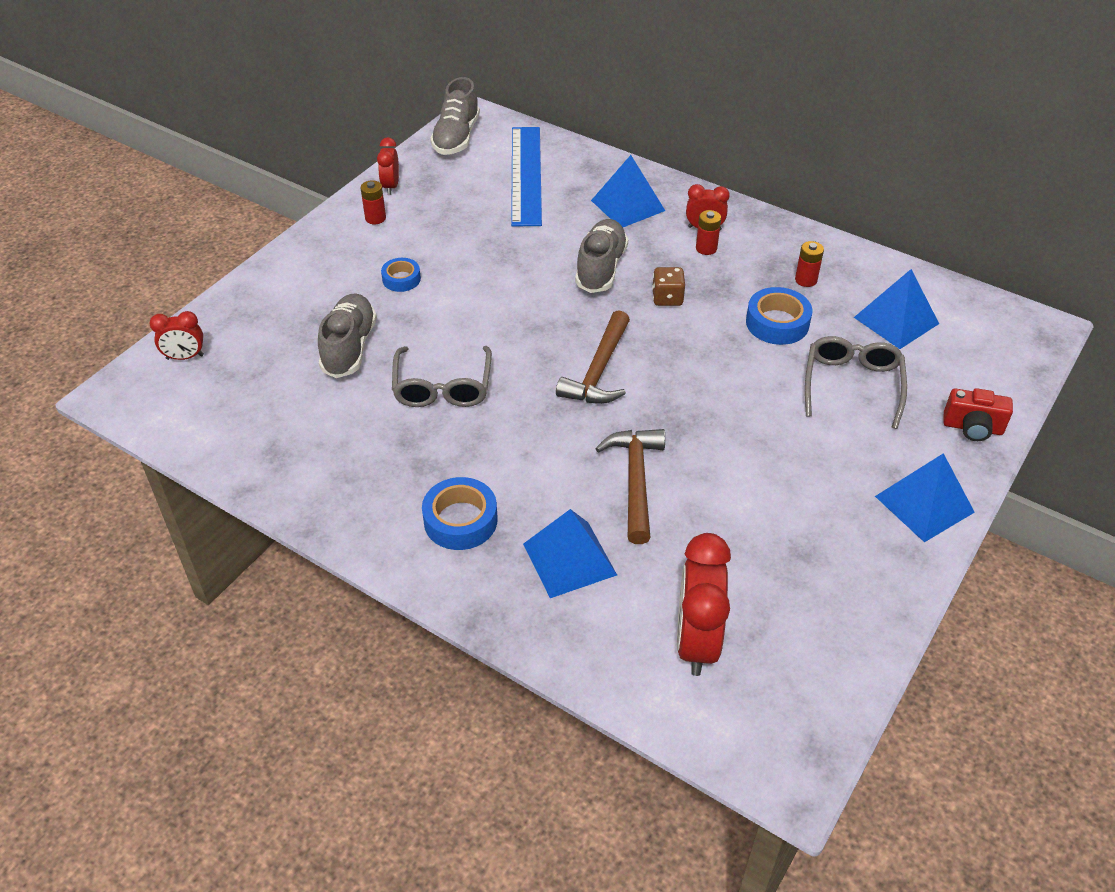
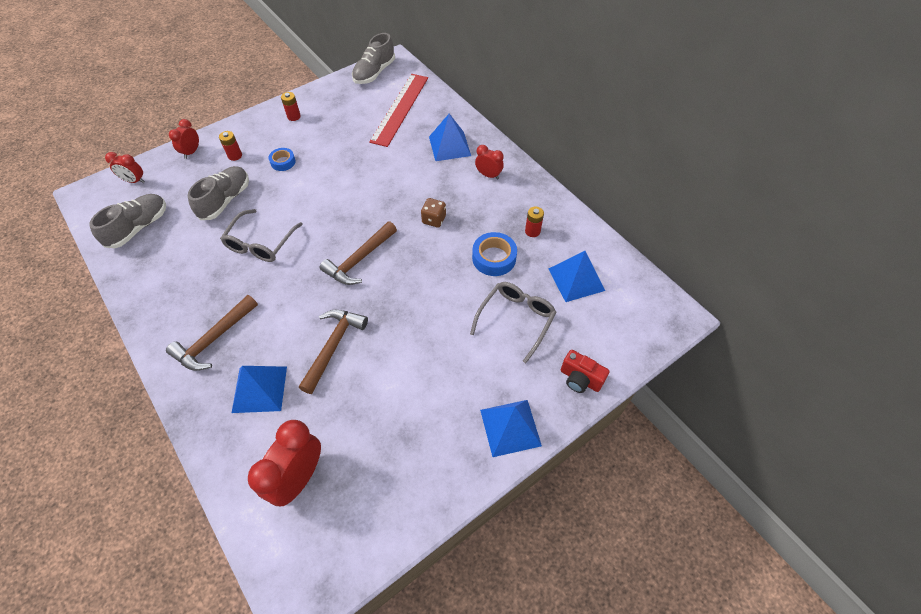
camera: 20 degrees right, 10 degrees up
(391, 186) = (315, 97): red clock -> red clock (191, 152)
(460, 520) = (214, 339): blue tape -> brown hammer
(525, 175) = (399, 109): blue ruler -> red ruler
(601, 268) = (405, 186): grey shoe -> grey shoe (138, 227)
(706, 248) = (481, 190): red battery -> red battery (235, 156)

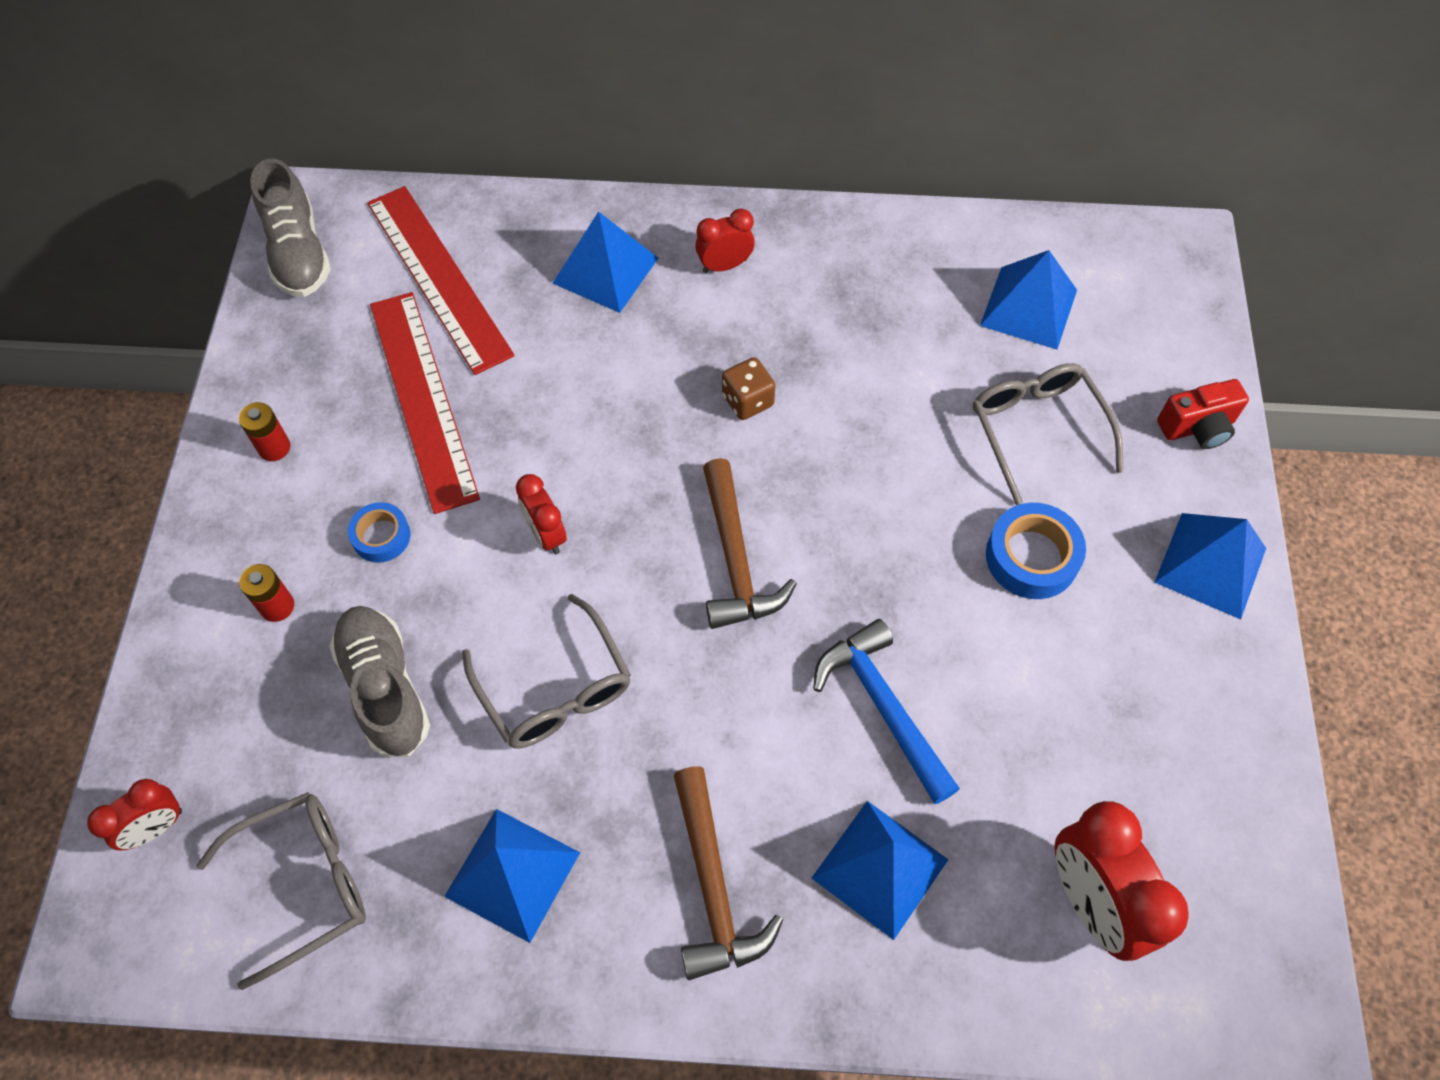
camera: 50 degrees left, 5 degrees up
(138, 227) = (305, 884): grey shoe -> grey glasses
(179, 278) = (512, 874): none -> blue pyramid
(191, 152) = (182, 677): red clock -> red clock (546, 534)
(333, 346) = (883, 707): brown hammer -> blue hammer
(347, 137) = (423, 398): none -> red ruler
(494, 258) = (900, 377): blue tape -> blue tape (1031, 557)
(532, 231) = (893, 293): red battery -> none

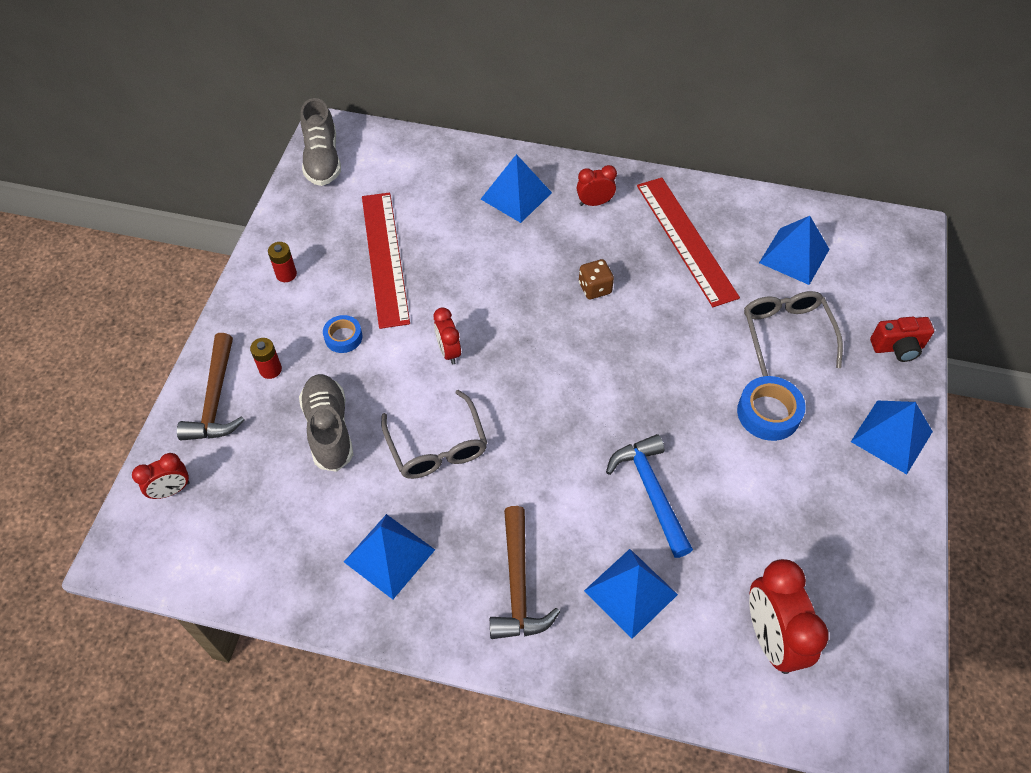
camera: 10 degrees right, 5 degrees down
(305, 884) = (257, 539): grey glasses -> none
(438, 278) = (407, 186): red ruler -> red ruler (685, 240)
(736, 559) = (569, 385): brown hammer -> brown hammer (216, 399)

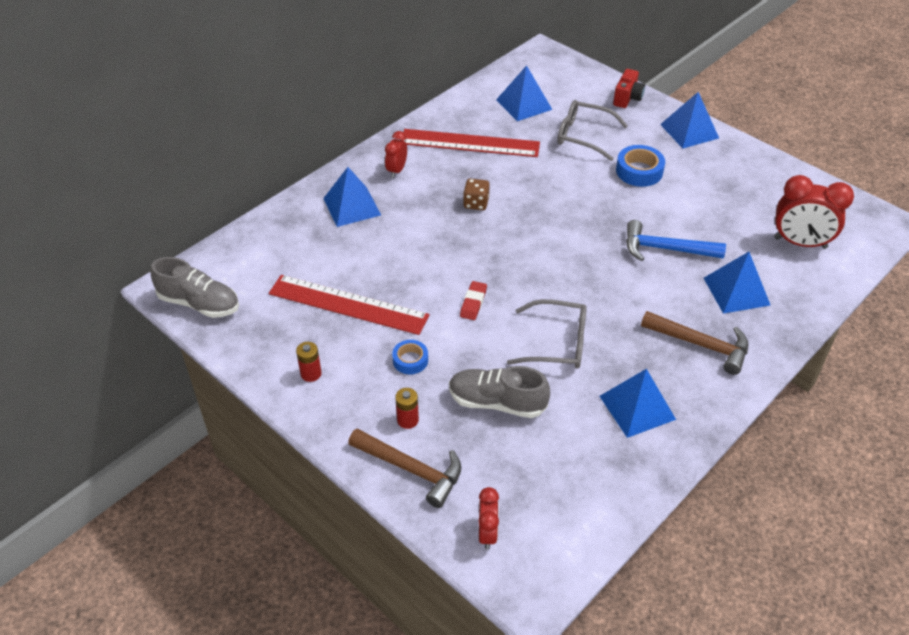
camera: 60 degrees left, 10 degrees down
(448, 351) = (473, 303): red clock -> red eraser

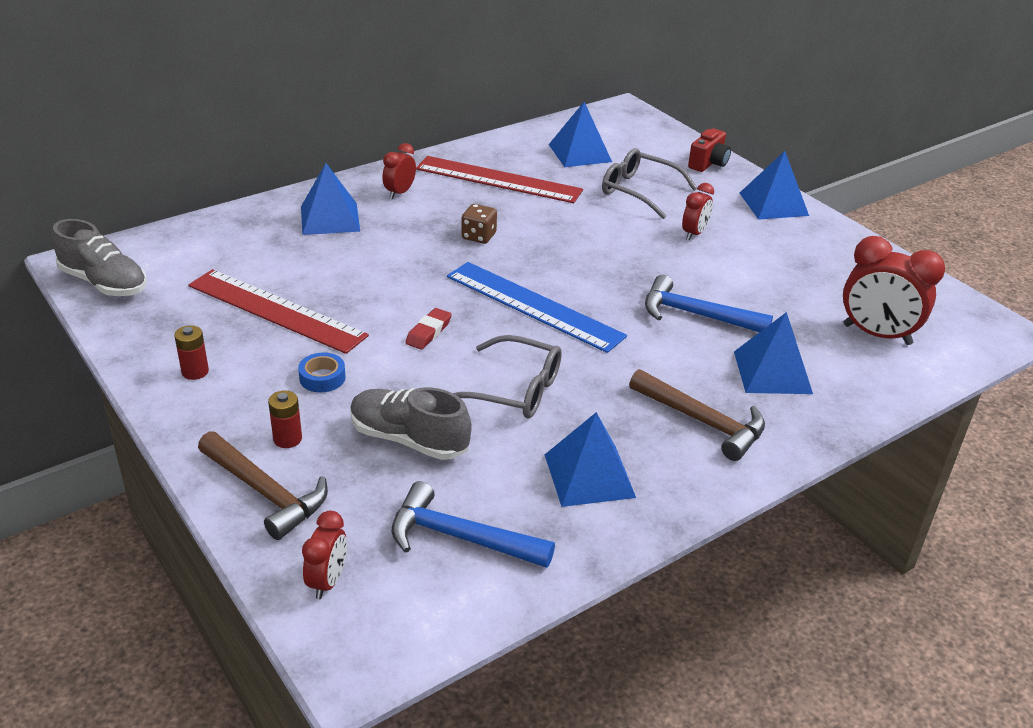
camera: 10 degrees right, 10 degrees down
(542, 263) = (533, 306): none -> blue ruler
(566, 478) = (460, 537): none -> blue hammer
(639, 171) = (694, 234): blue tape -> red clock

